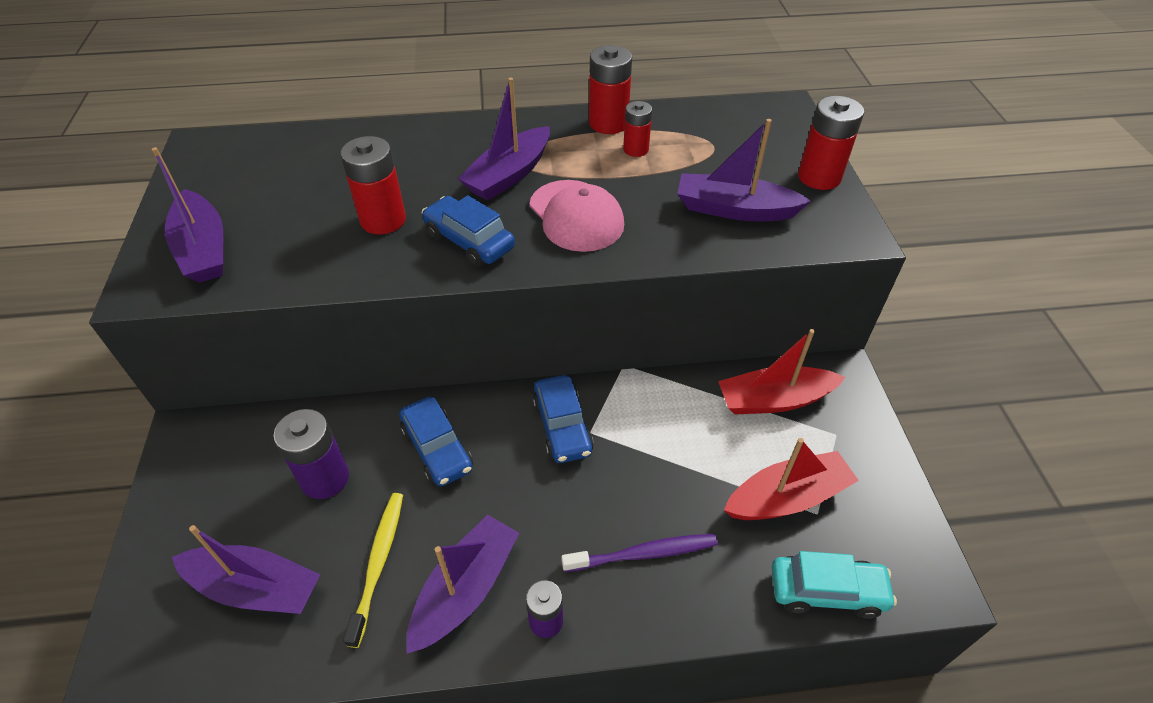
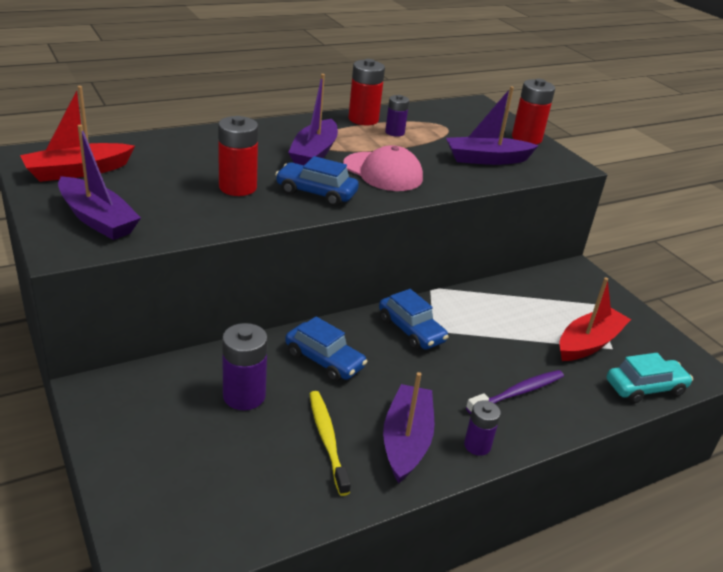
camera: 25 degrees left, 15 degrees down
(255, 588) = (235, 478): purple boat -> none
(635, 149) = (394, 132): red battery -> purple battery
(774, 400) = (545, 291): red boat -> red boat (78, 171)

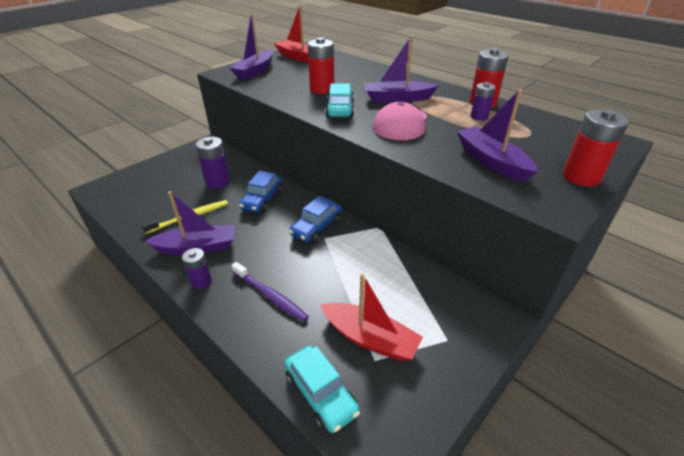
camera: 75 degrees right, 5 degrees up
(316, 193) = (340, 109): blue car -> turquoise car

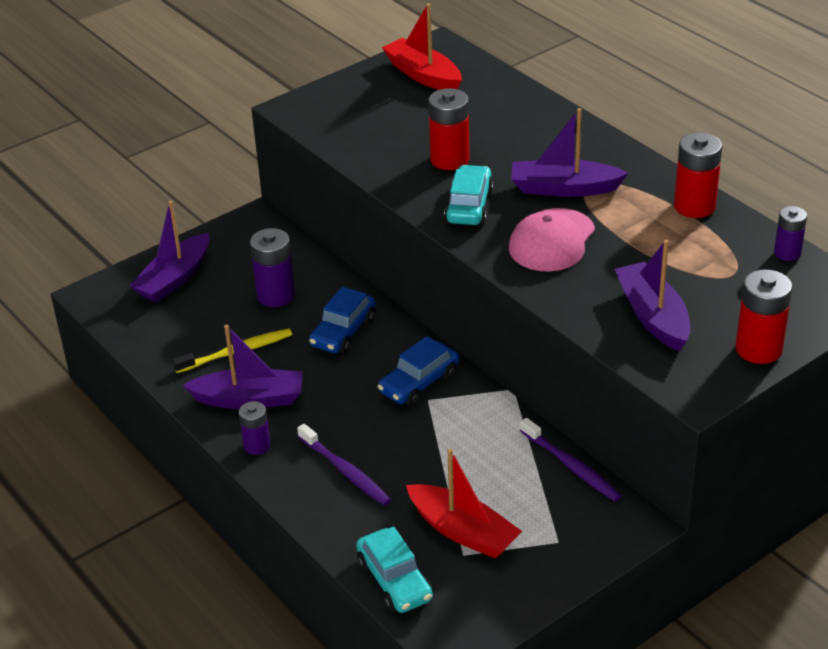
camera: 10 degrees right, 0 degrees up
(255, 71) = (346, 108): purple boat -> purple boat (174, 279)
(437, 277) = (571, 466): none -> purple toothbrush
(479, 117) = (674, 235): purple battery -> purple battery (787, 253)

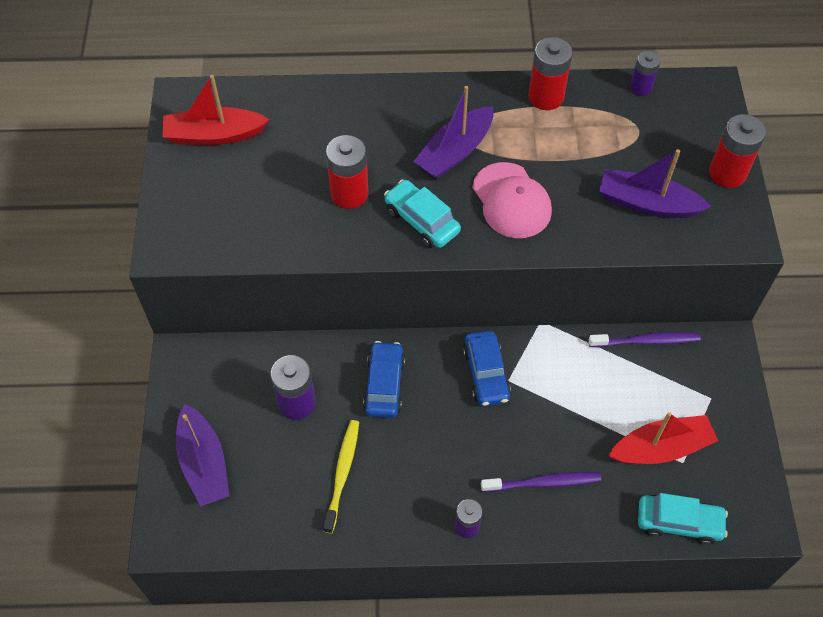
camera: 55 degrees left, 20 degrees up
(249, 399) = (408, 498): purple boat -> none
(343, 332) = (384, 385): blue car -> blue car turned 150 degrees counterclockwise

